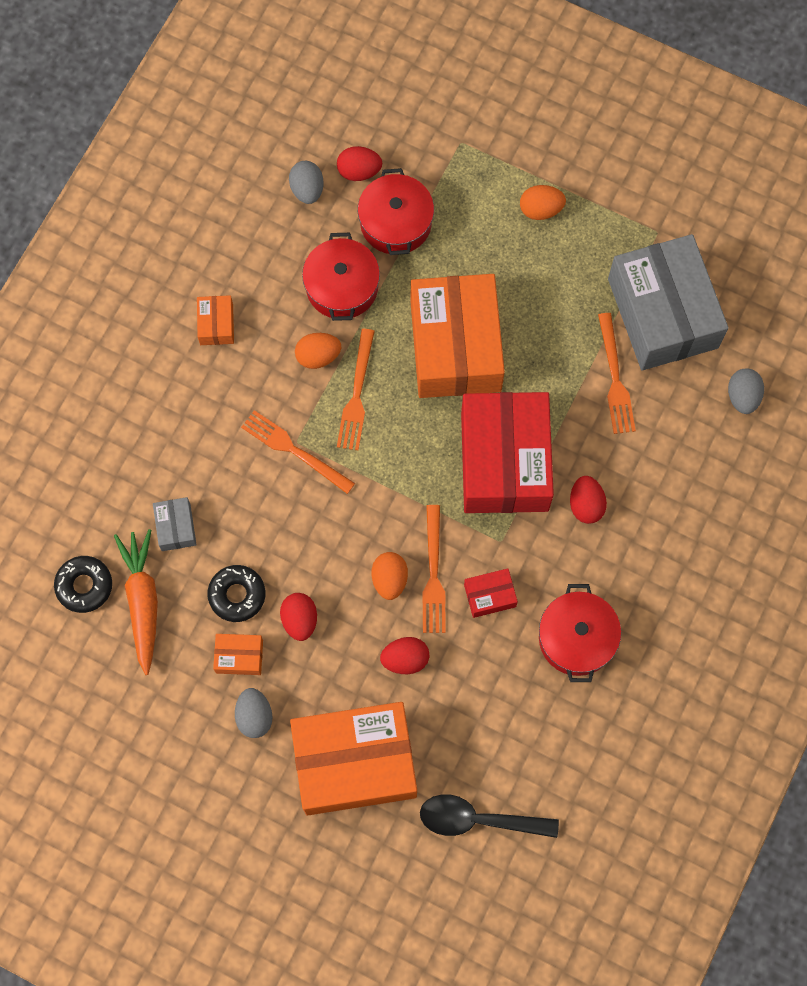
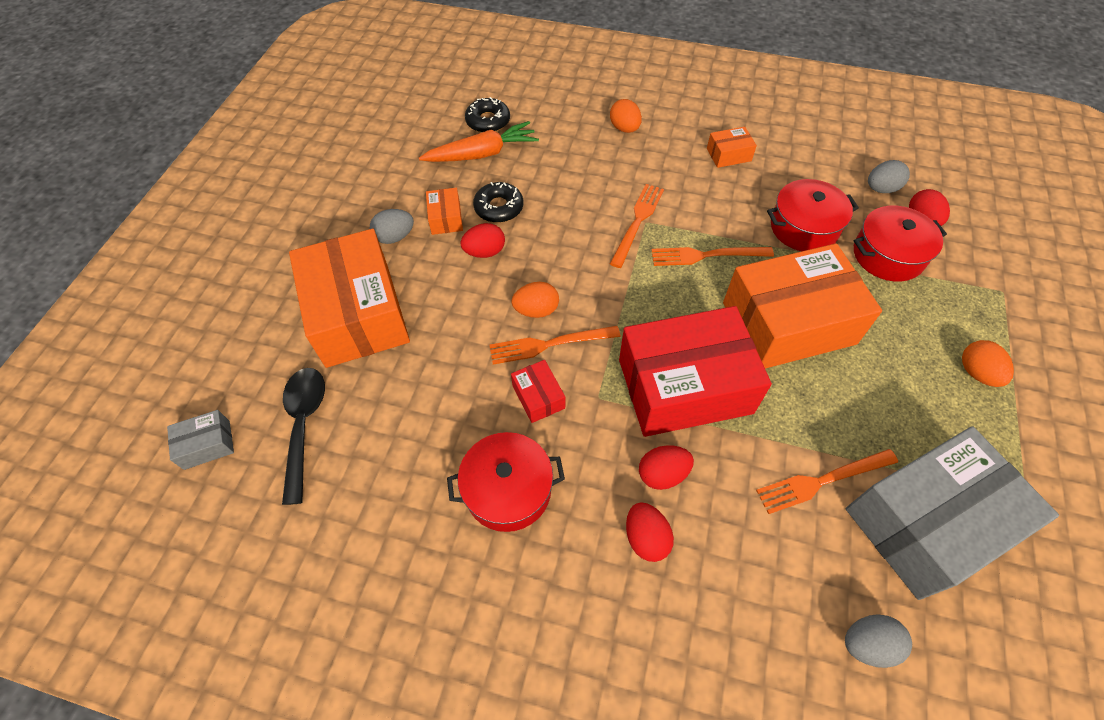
camera: 80 degrees right, 15 degrees down
(176, 527) = (547, 161): grey box -> grey box (207, 444)
(318, 356) = (730, 223): orange egg -> orange egg (624, 128)
(405, 659) = (461, 336): red egg -> red egg (646, 538)

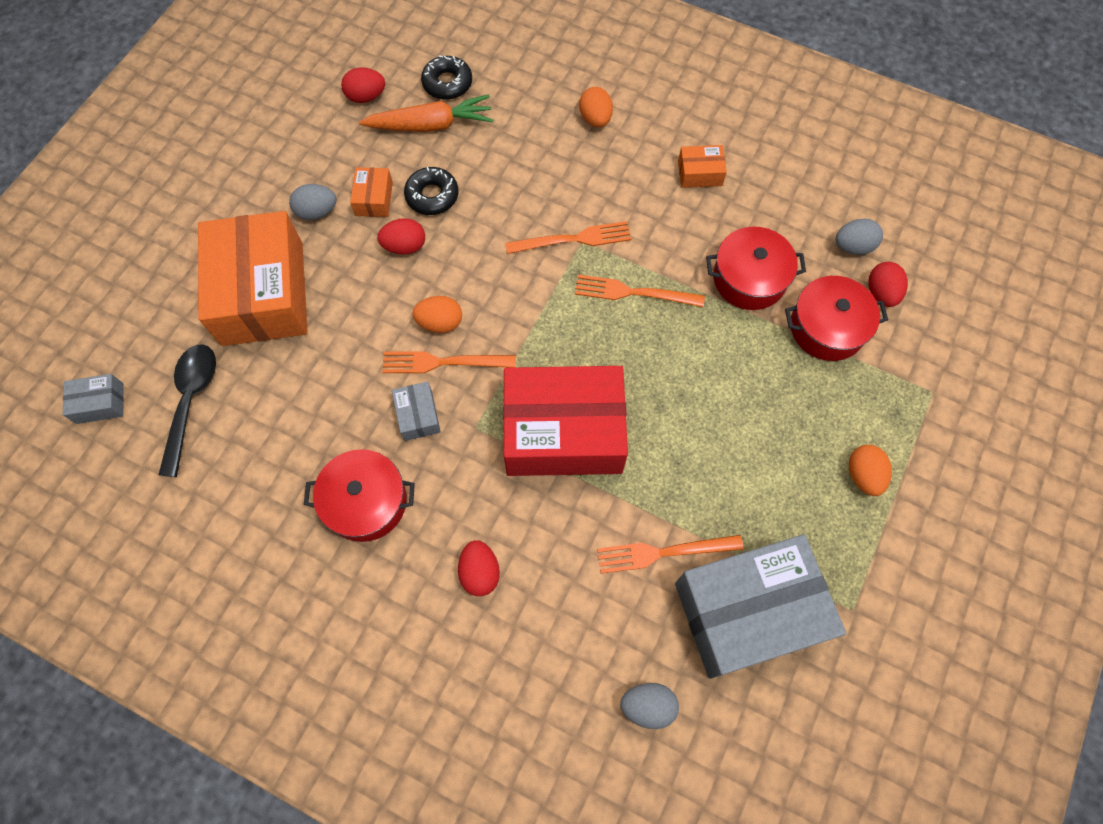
camera: 10 degrees right, 10 degrees up
(538, 397) = (418, 415): red box -> grey box
(637, 222) = (573, 239): orange fork -> orange fork turned 45 degrees clockwise
(662, 474) = (514, 515): red egg -> red egg (366, 97)
(788, 323) = (691, 384): orange box -> none

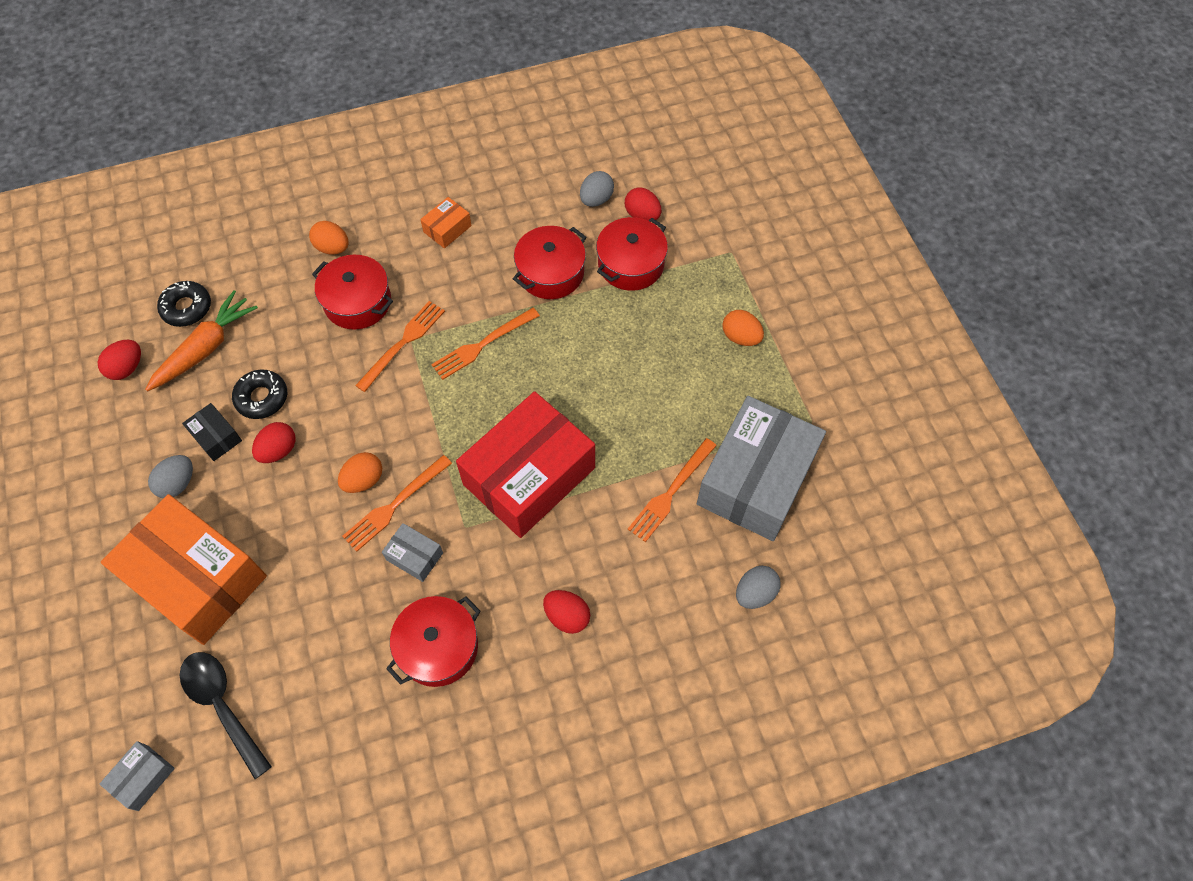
camera: 45 degrees left, 5 degrees down
(374, 199) = (216, 437): orange box -> black box
(572, 178) = (357, 302): none -> red pot

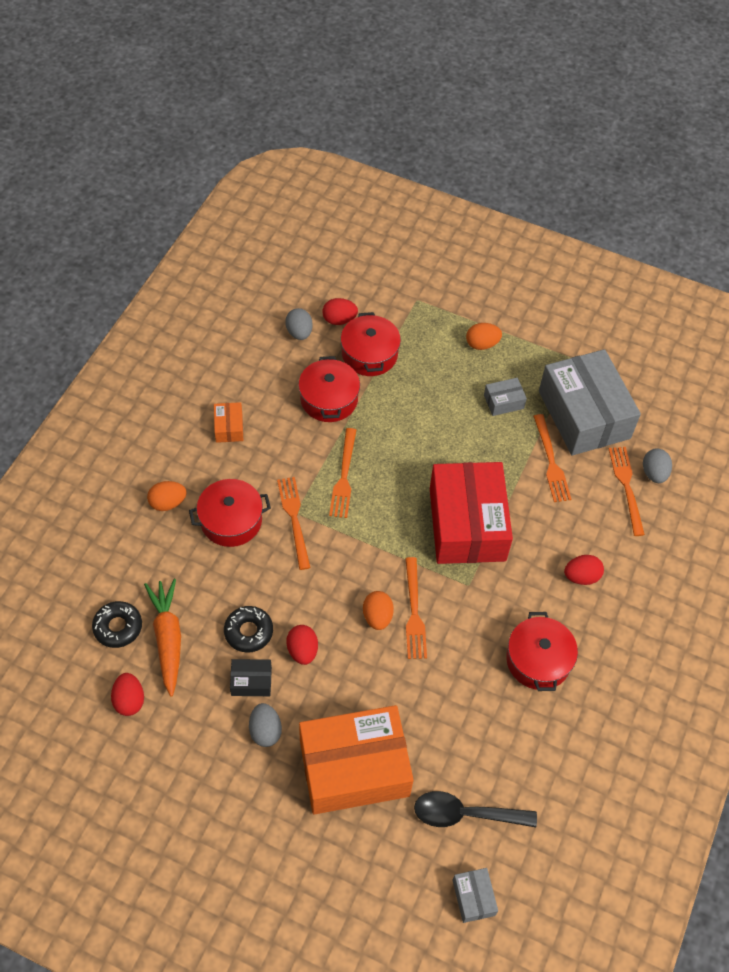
camera: 50 degrees left, 5 degrees down
(414, 556) = (462, 628): grey box -> grey box (503, 402)
(712, 580) = (626, 487): none -> orange fork

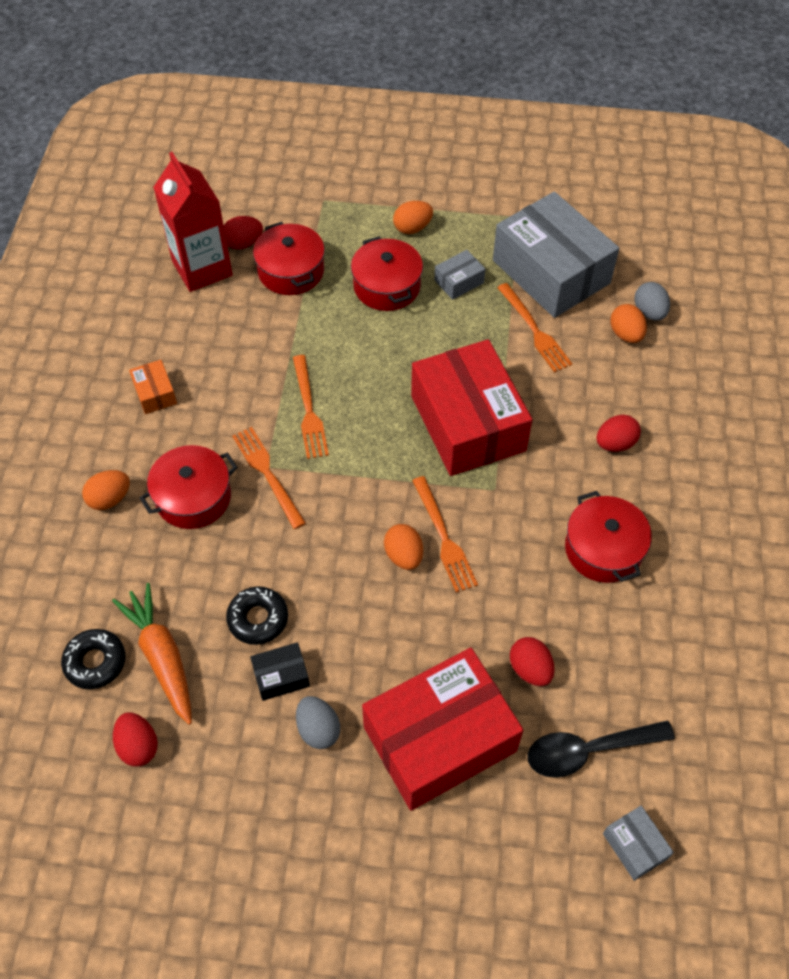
camera: 15 degrees left, 0 degrees up
(299, 332) = (202, 268): grey egg -> red carton
(302, 650) = (330, 621): red egg -> red egg (530, 669)
(329, 399) = (261, 331): red pot -> red pot (387, 286)
(354, 768) = (439, 739): orange box -> red box
(626, 487) = (626, 334): orange fork -> orange egg

